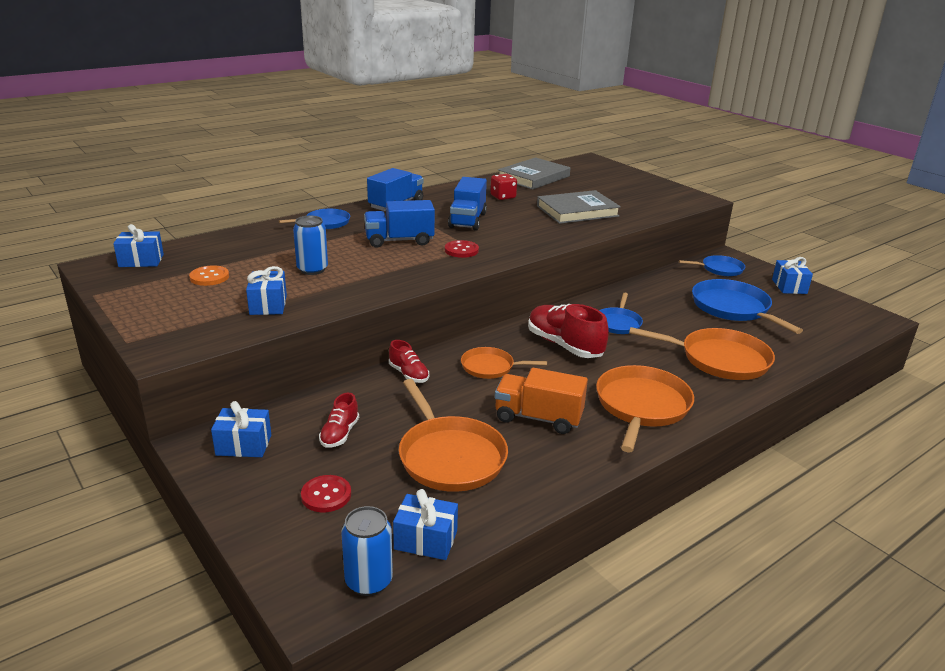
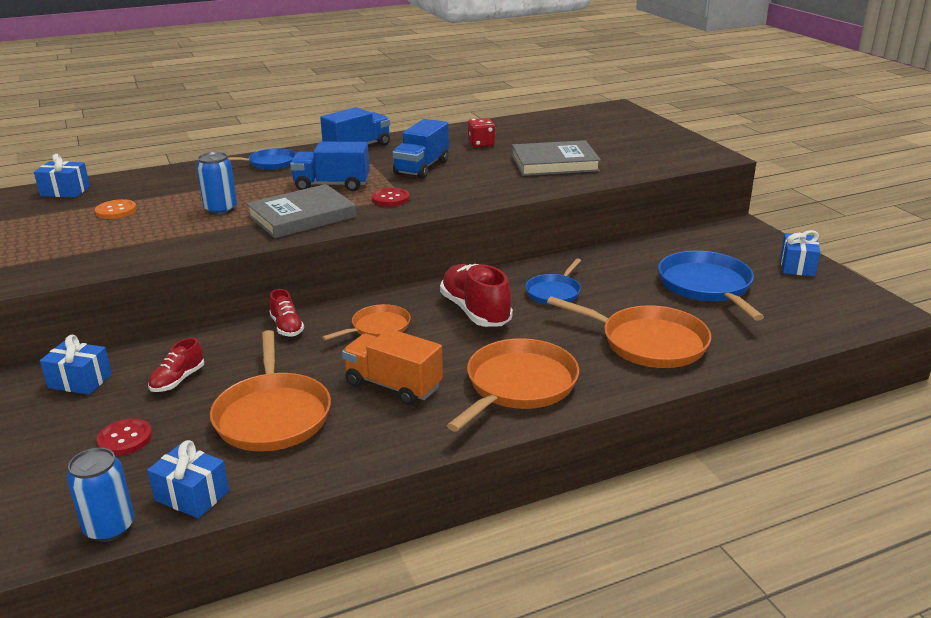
camera: 15 degrees right, 0 degrees up
(268, 305) = (151, 242): blue gift -> none
(490, 367) = (378, 327): orange pan -> orange pan turned 120 degrees clockwise
(533, 177) = (533, 124): grey book -> grey book (302, 216)
(720, 269) = (721, 240): blue pan -> none

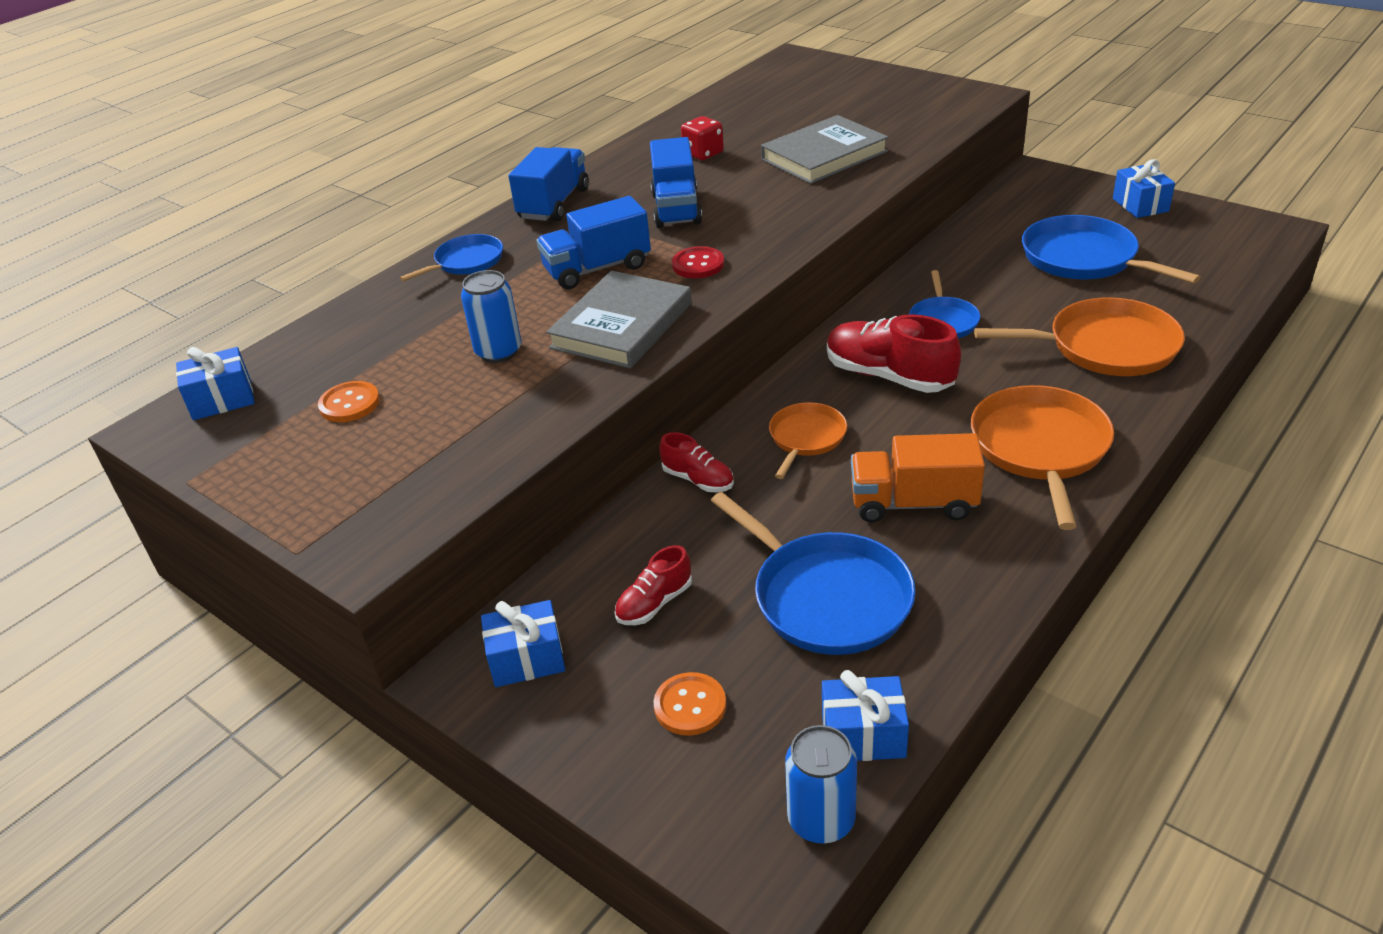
camera: 25 degrees left, 10 degrees up
(125, 439) = (690, 706): red button -> orange button
(178, 380) = (654, 603): red shoe -> red shoe turned 45 degrees clockwise
(272, 415) = (826, 597): orange pan -> blue pan

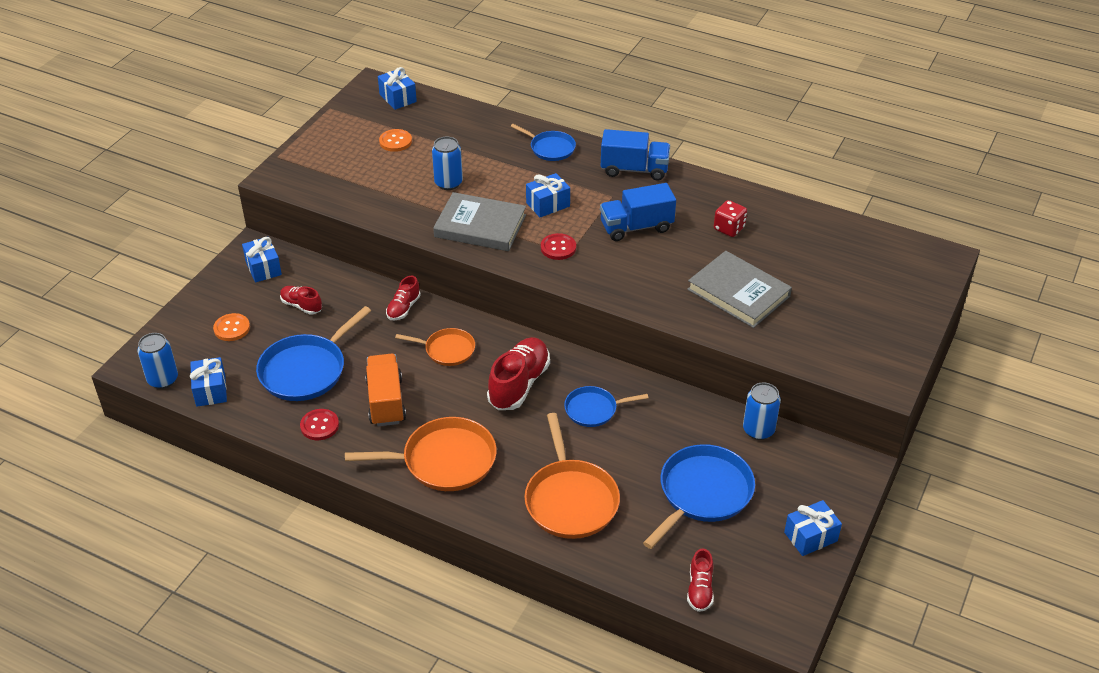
camera: 75 degrees right, 5 degrees up
(597, 269) = (548, 204): blue truck -> blue gift
(964, 580) = (319, 426): none -> red button
(982, 219) = (758, 430): none -> blue can
(1232, 271) = (700, 589): none -> red shoe

